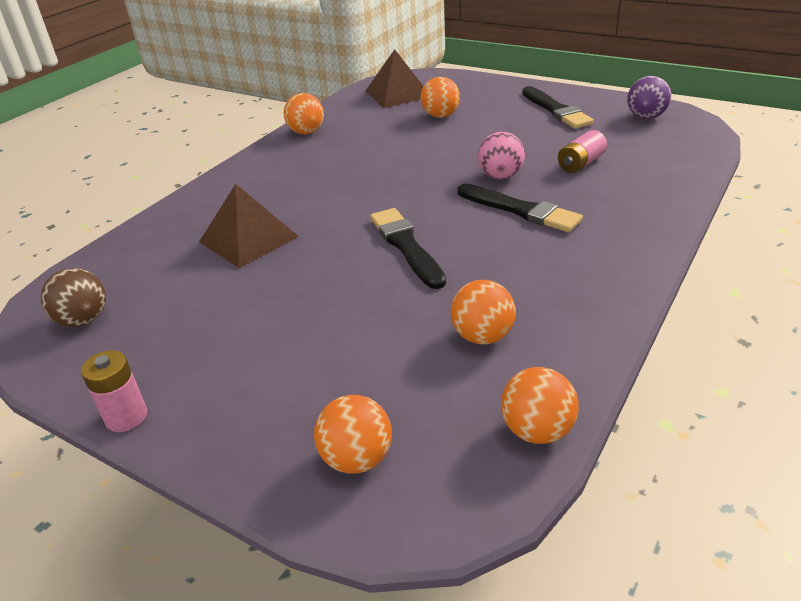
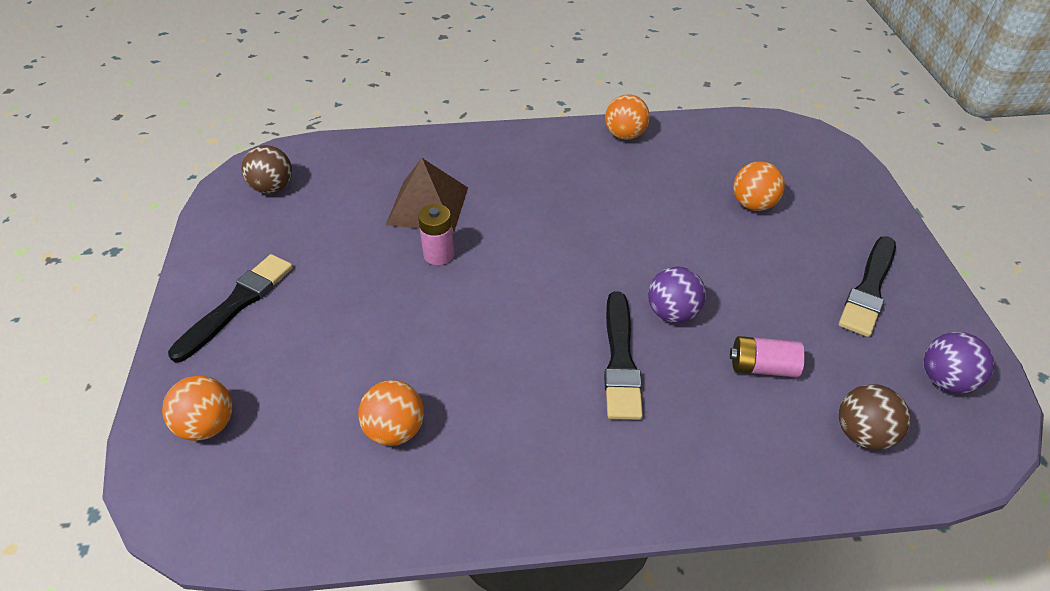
camera: 50 degrees right, 10 degrees up
(126, 417) = (189, 276): pink battery -> pink battery (439, 254)
(397, 93) = (766, 149): brown pyramid -> none
(406, 246) = (492, 308): black brush -> black brush (237, 304)
(500, 176) = (672, 313): pink ball -> purple ball
(537, 430) = (294, 528): orange ball -> none
(662, 153) = (863, 434): none -> brown ball

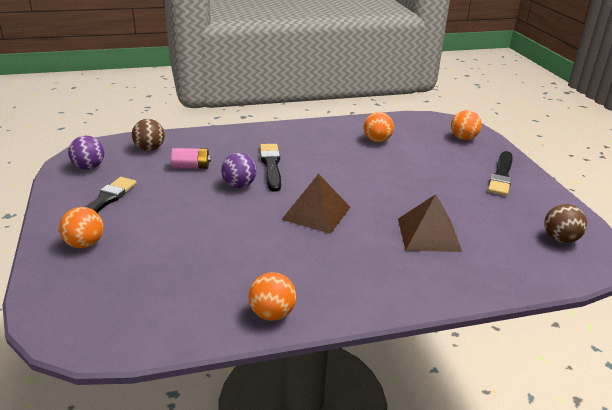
camera: 170 degrees right, 15 degrees down
(439, 254) = (400, 205): pink battery -> none
(561, 249) = (316, 213): none -> brown pyramid
(753, 204) = (160, 252): orange ball -> orange ball (85, 244)

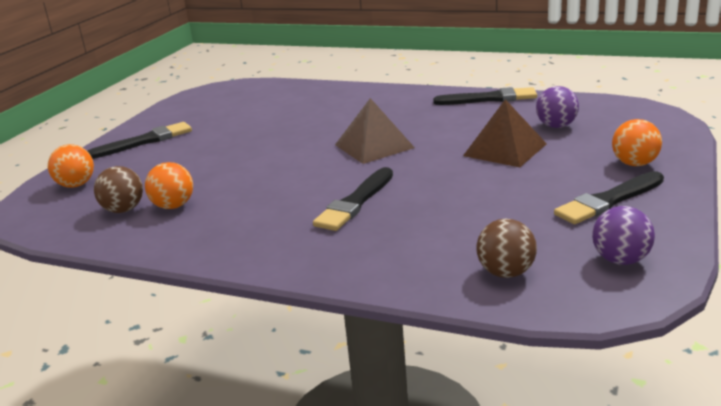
camera: 140 degrees left, 5 degrees down
(191, 167) = (461, 224): pink battery -> none
(239, 185) = (421, 187): purple ball -> purple ball (556, 126)
(272, 314) = (489, 99): orange ball -> black brush
(428, 234) = (305, 116): brown pyramid -> brown pyramid (505, 149)
(560, 239) = (218, 98): brown ball -> brown ball (123, 210)

